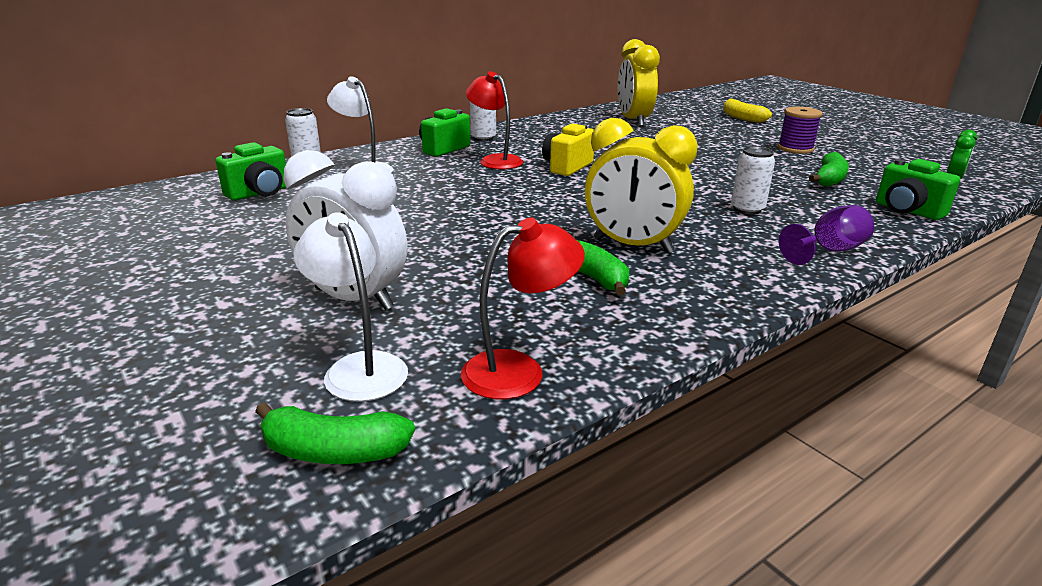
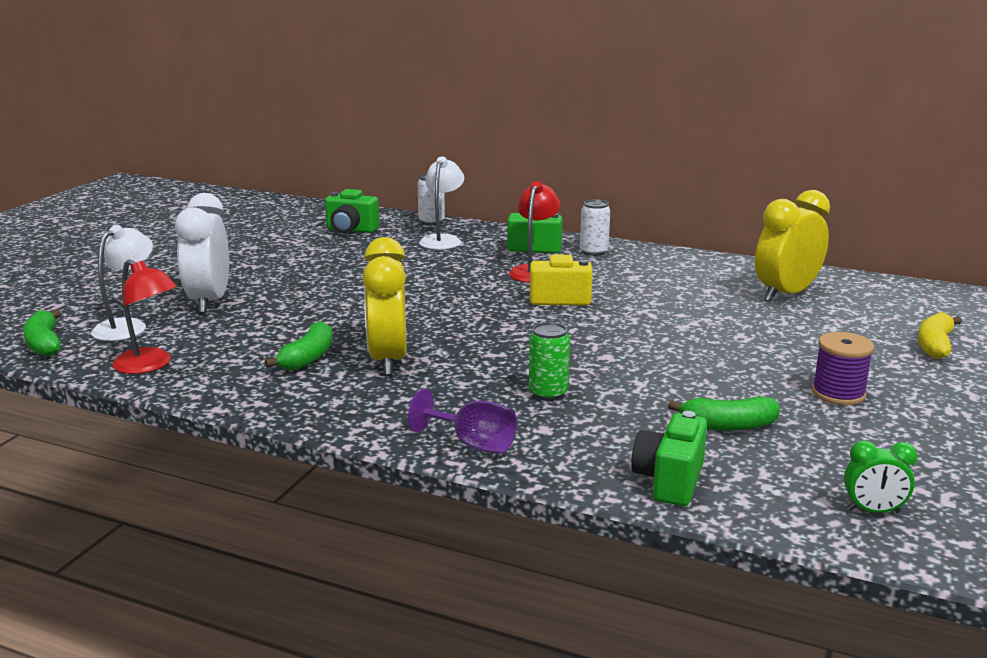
camera: 60 degrees right, 5 degrees down
(747, 209) = (548, 393): white can -> green can

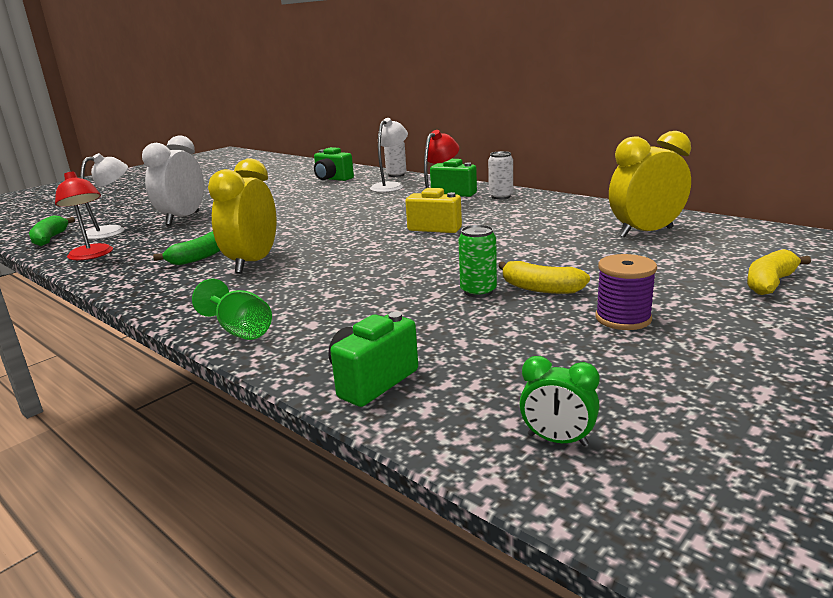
camera: 20 degrees right, 0 degrees up
(473, 444) = (240, 330): purple goblet -> green goblet
(548, 393) = (347, 296): green can -> green can (478, 291)
(728, 426) = (481, 337): green banana -> none
(738, 368) = (541, 288): none -> yellow banana

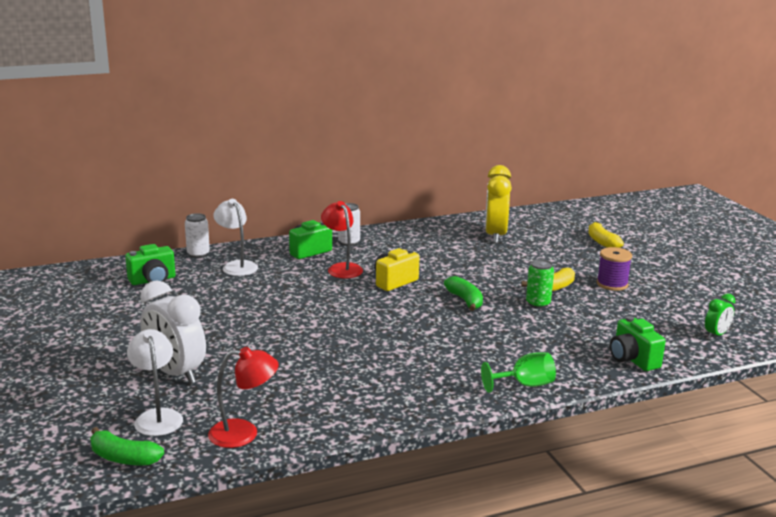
camera: 65 degrees left, 0 degrees up
(199, 257) = (334, 380): green banana -> green banana (465, 300)
(253, 263) = (383, 360): yellow clock -> none

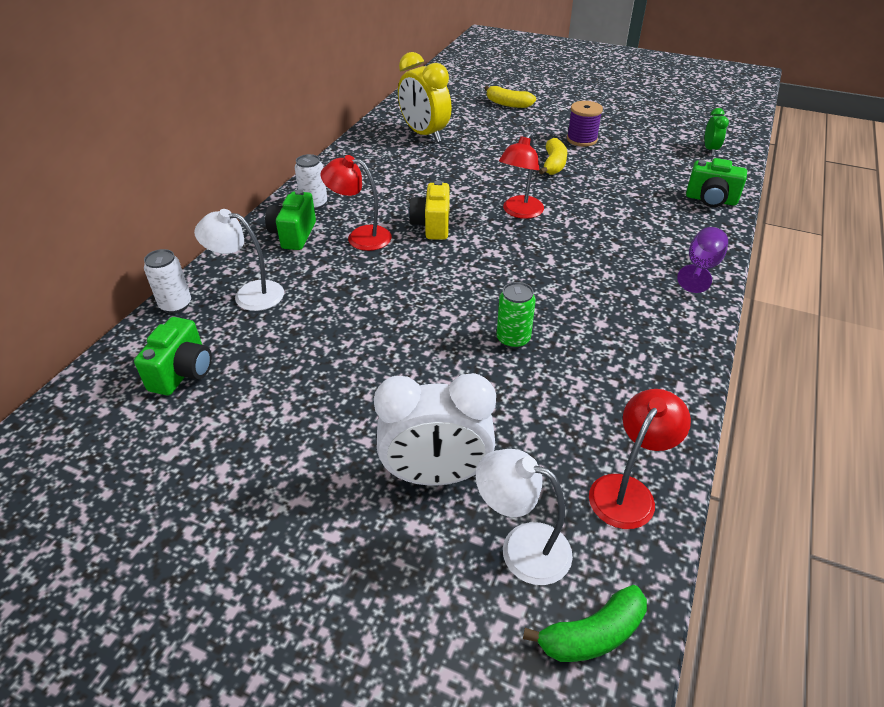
camera: 45 degrees left, 20 degrees up
(465, 300) = (519, 212): green banana -> red lamp
(524, 385) = (700, 268): green goblet -> purple goblet
(538, 304) = (571, 185): green can -> green can (513, 339)

